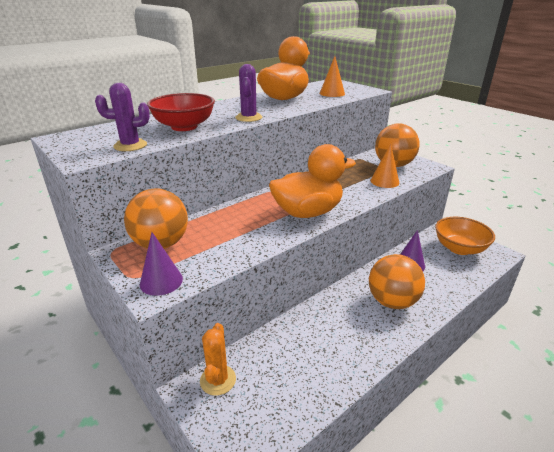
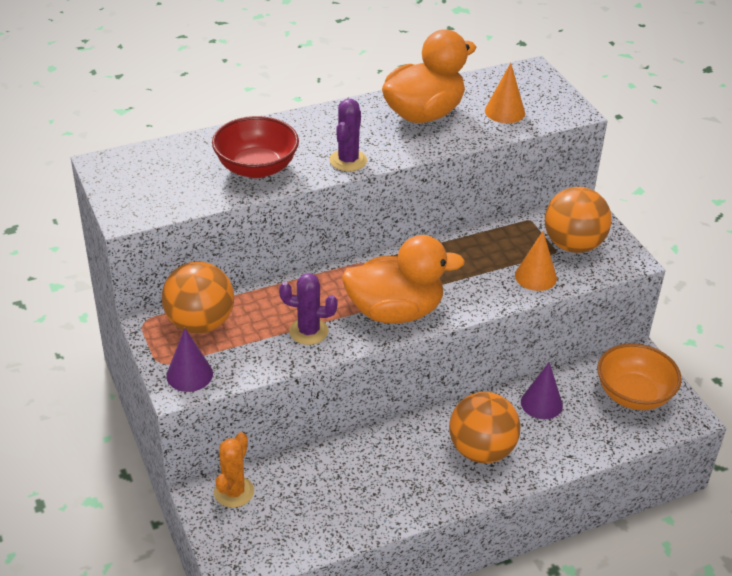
camera: 15 degrees right, 10 degrees up
(130, 145) = (183, 199): purple cactus -> purple cactus (308, 331)

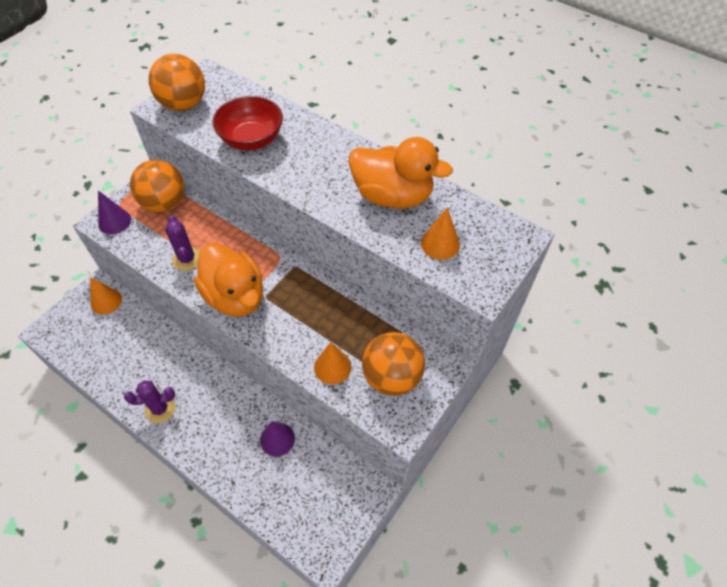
camera: 60 degrees right, 15 degrees up
(234, 492) = (106, 301): orange cactus -> orange cone
(348, 160) = (295, 180): purple cactus -> purple cactus (160, 409)
(481, 450) = (208, 420): orange ball -> orange ball (183, 104)
(633, 395) = (325, 502): orange bowl -> none

